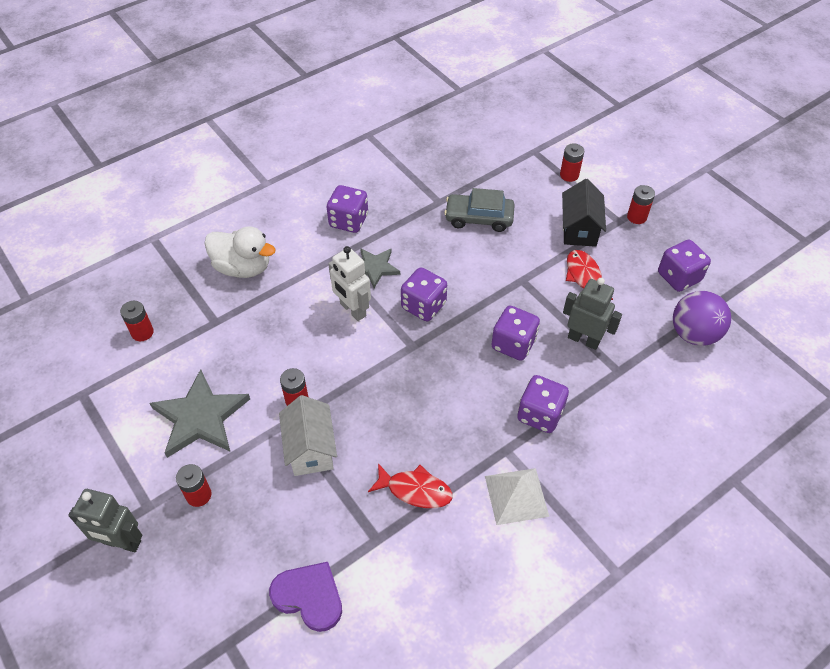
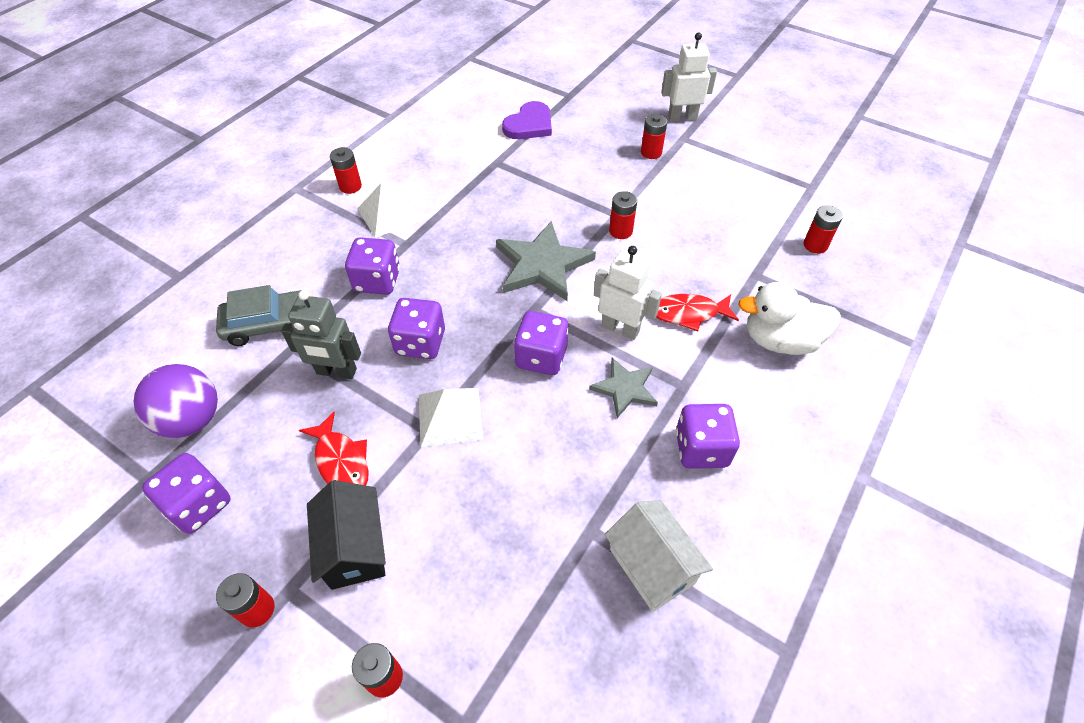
camera: 160 degrees right, 0 degrees up
(122, 542) = (682, 118): grey robot -> white robot
(200, 417) = (695, 197): grey star -> grey star (542, 265)
(309, 596) = (529, 125): purple heart -> purple heart turned 60 degrees counterclockwise
(310, 449) = (583, 200): white house -> white house (652, 566)
(415, 490) = (478, 197): red fish -> red fish (688, 314)
(479, 218) = (517, 518): grey car -> grey car (269, 324)
(504, 284) = (450, 416): none -> white pyramid
(553, 554) = (350, 186): none -> red battery

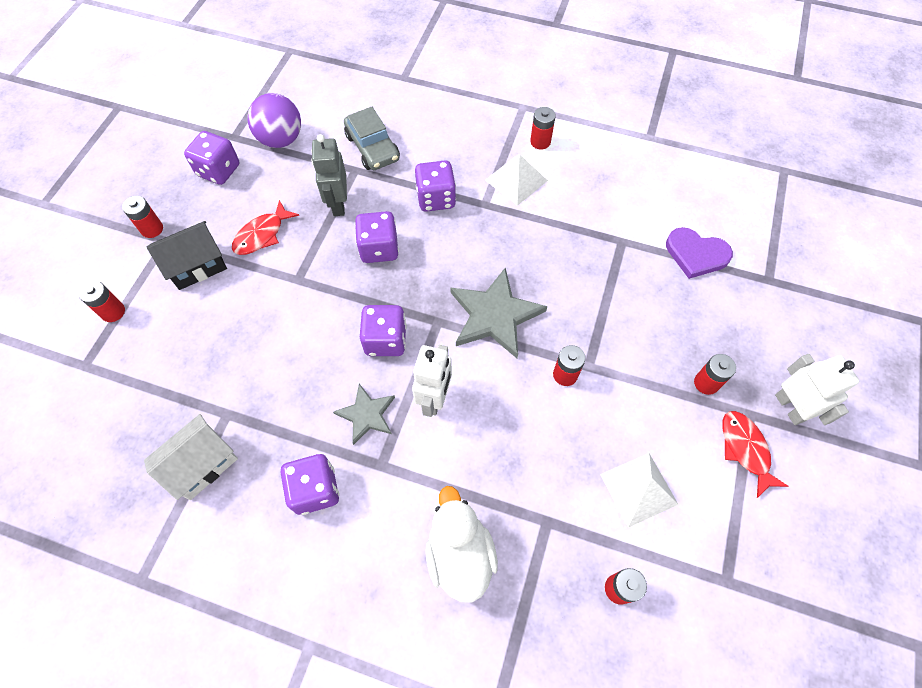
camera: 75 degrees right, 10 degrees up
(450, 416) = (312, 290): white pyramid -> white pyramid (638, 489)
(688, 314) = (470, 458): red fish -> red fish (745, 449)

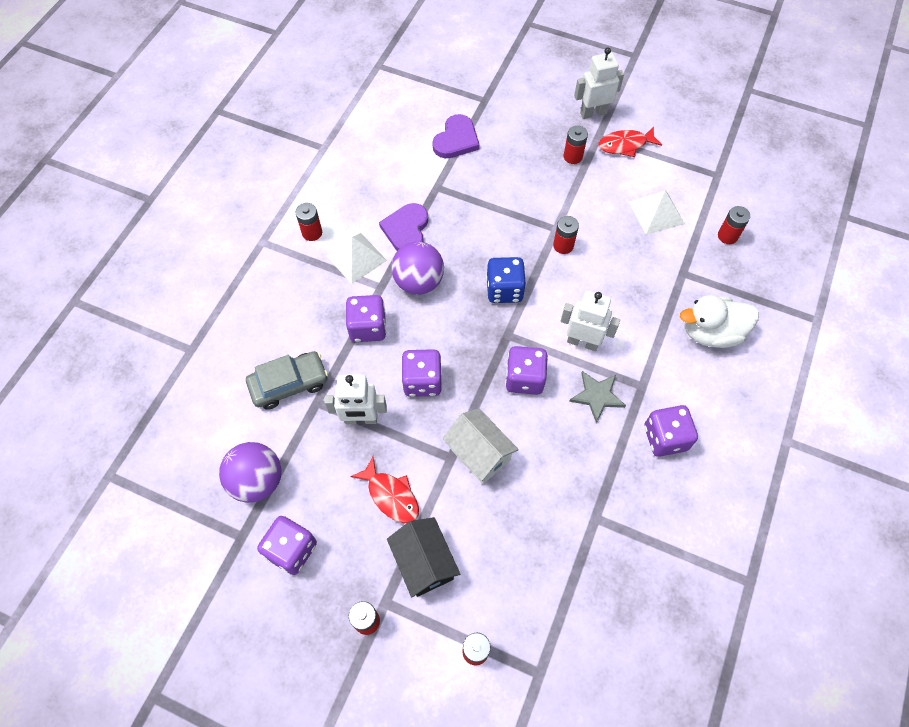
camera: 85 degrees left, 0 degrees up
(202, 464) = (645, 537): white house -> white house (479, 454)
(338, 204) = (361, 419): grey robot -> white robot
(494, 235) = (418, 282): none -> purple ball
(494, 315) = (504, 290): grey star -> blue dice
(558, 218) = (406, 230): none -> purple heart

